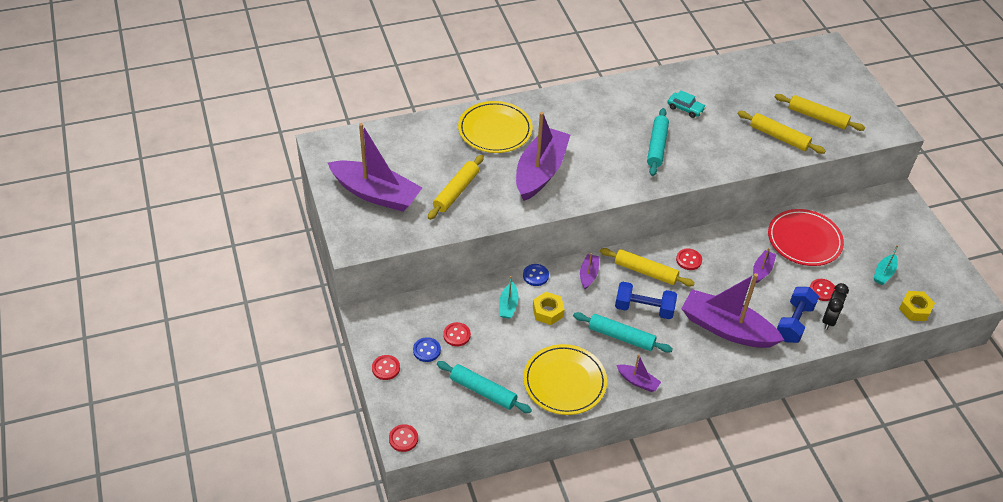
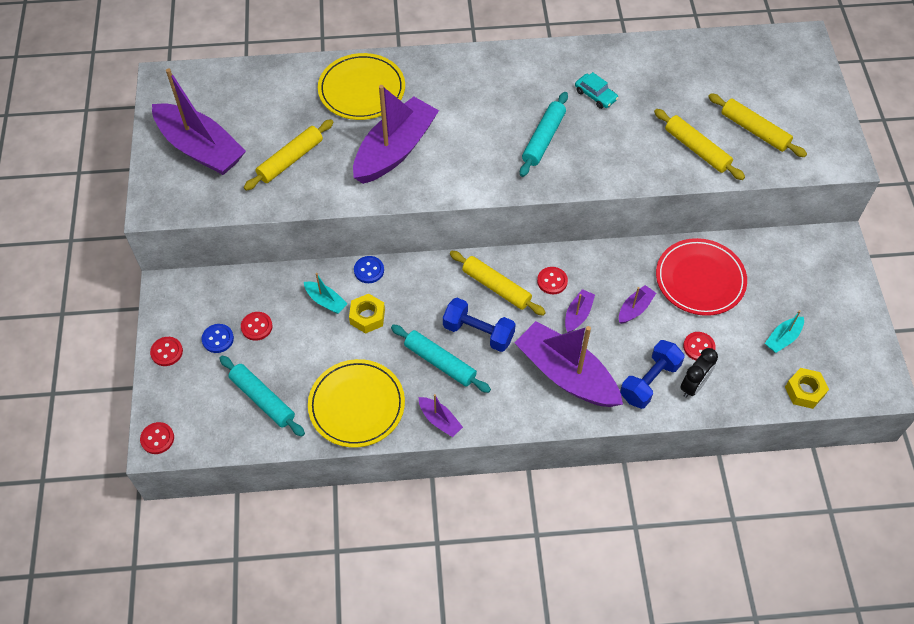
camera: 15 degrees right, 10 degrees up
(508, 305) = (326, 301): turquoise boat -> turquoise boat turned 75 degrees counterclockwise
(588, 275) = (429, 279): purple boat -> purple boat (578, 314)

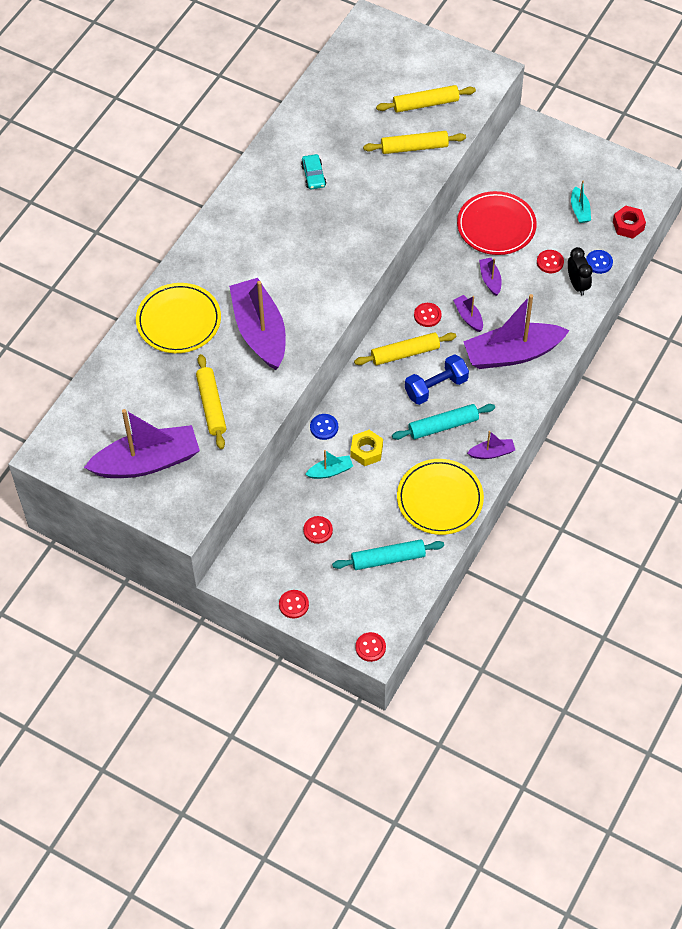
camera: 55 degrees left, 0 degrees up
(218, 339) = (309, 563): blue button -> blue button (599, 262)
(543, 139) = (328, 232): turquoise rolling pin -> none
(595, 95) = (313, 176): turquoise car -> turquoise car turned 90 degrees clockwise
(649, 381) = (555, 308): blue dumbbell -> none
(804, 391) = (628, 225): yellow nut -> red nut

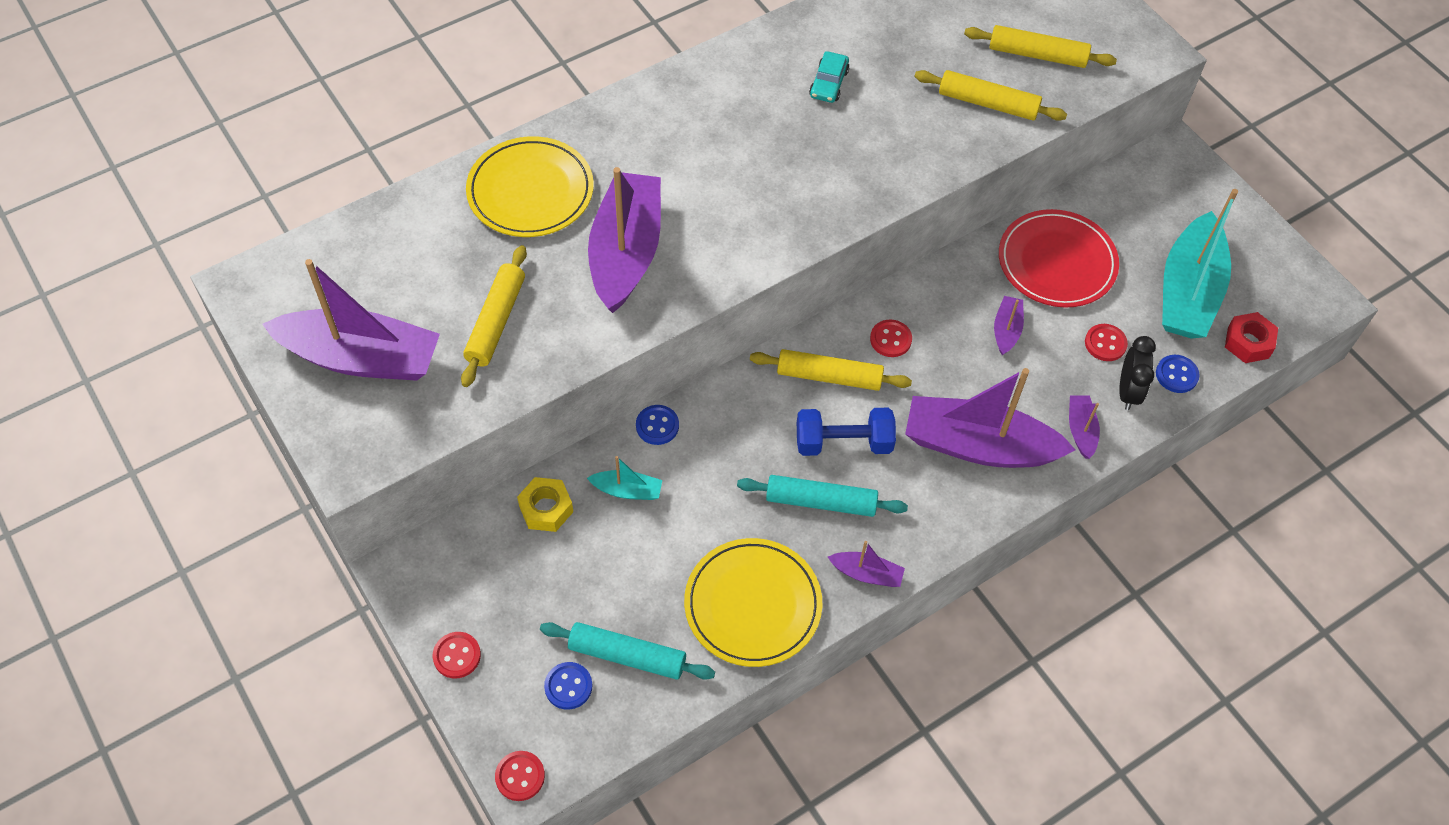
camera: 25 degrees right, 0 degrees up
(318, 530) = (558, 565): red button -> none
(366, 451) = (693, 486): yellow nut -> yellow nut (546, 509)
(366, 590) = (568, 686): none -> blue button
(468, 317) = (946, 367): purple boat -> purple boat (1081, 430)
(579, 210) = (1188, 291): turquoise boat -> turquoise boat, size x2.27

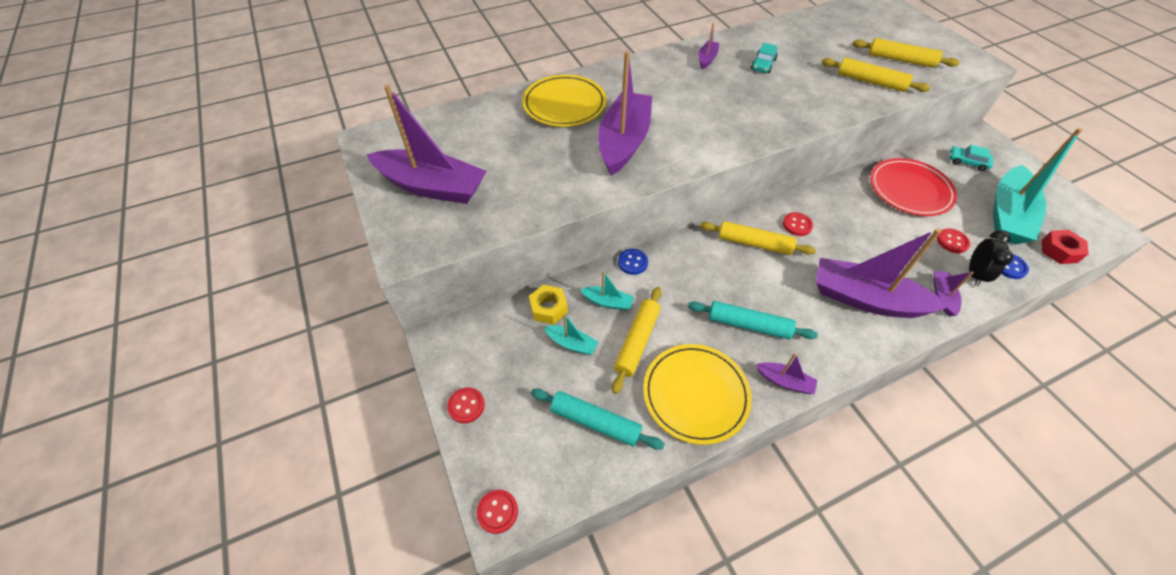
camera: 10 degrees right, 5 degrees down
(496, 321) = (529, 173): yellow rolling pin -> yellow rolling pin (637, 341)
(568, 686) = (547, 441): blue button -> none
(584, 556) = (571, 343): none -> turquoise boat
(843, 442) = (765, 287): blue dumbbell -> none
(1006, 330) = (879, 227): purple boat -> purple boat (707, 59)
(1146, 204) = (967, 162): none -> turquoise car

